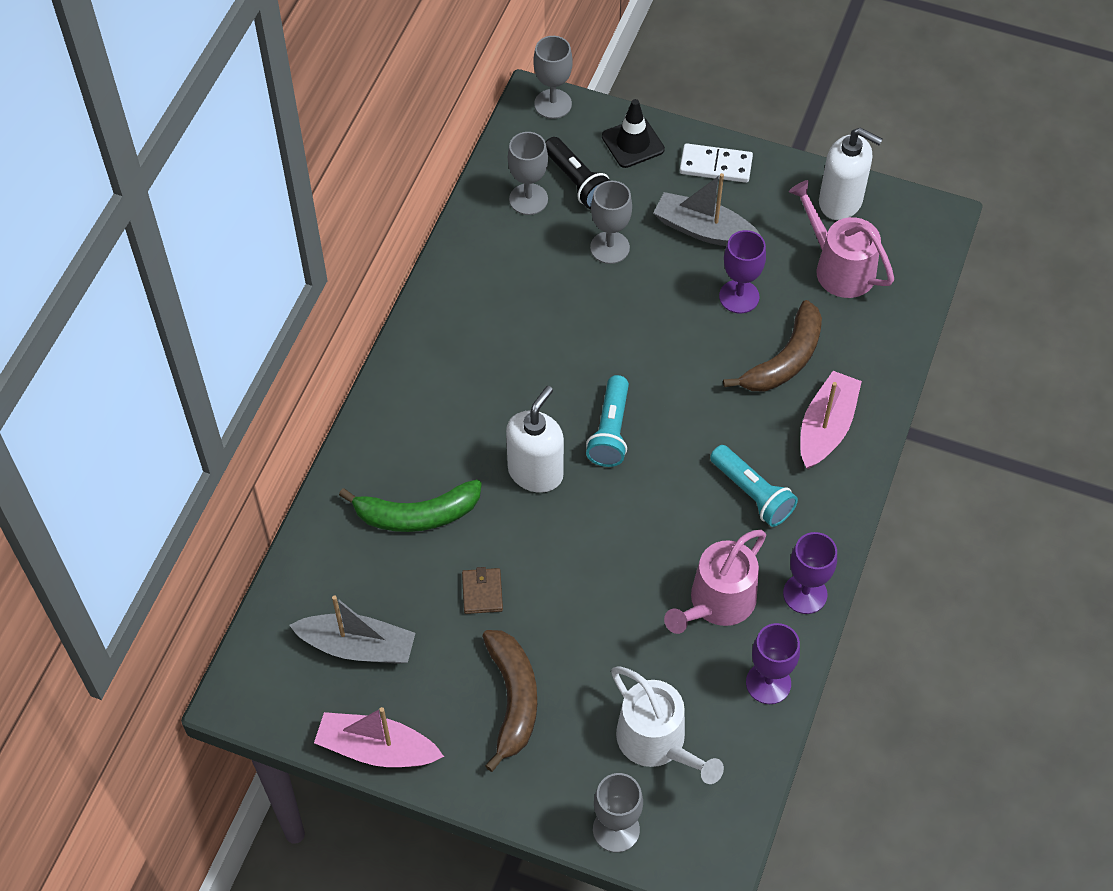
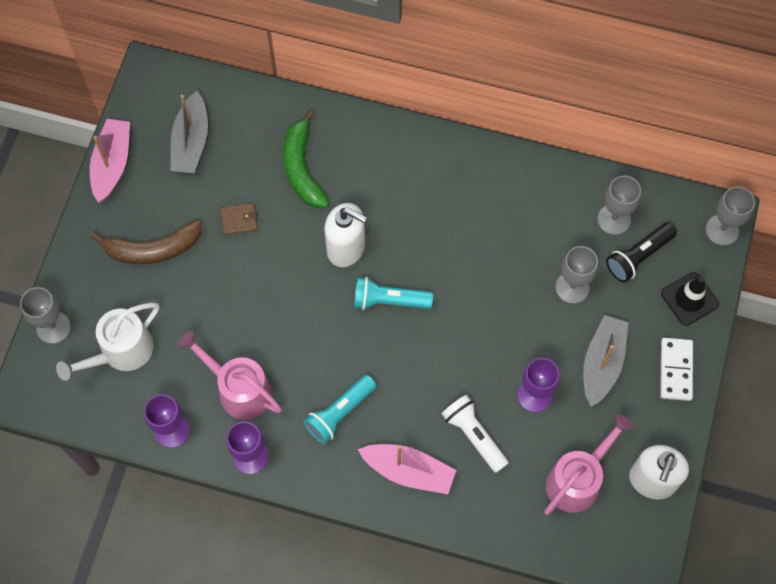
camera: 85 degrees right, 10 degrees up
(785, 359) = (474, 435): brown banana -> white flashlight

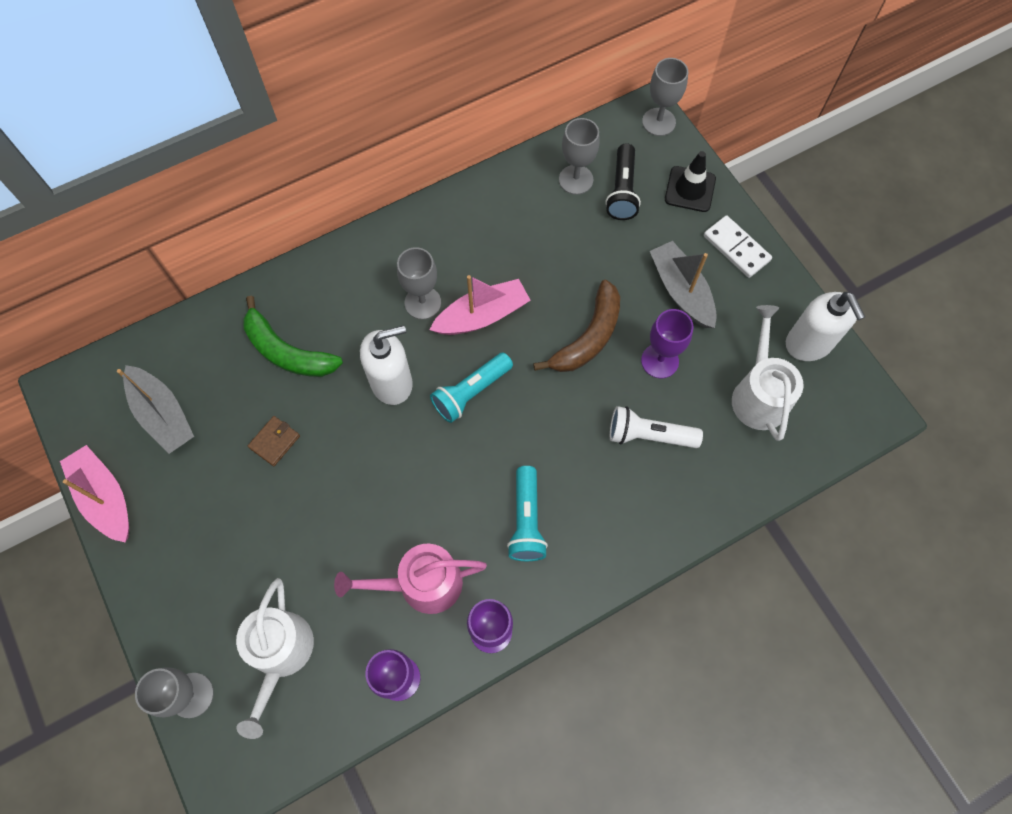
camera: 45 degrees left, 0 degrees up
(153, 249) = (219, 537): brown banana -> brown banana (588, 337)
(408, 471) = (630, 513): pink boat -> pink boat (482, 316)
(572, 287) = (599, 255): grey goblet -> grey goblet (422, 303)
(577, 480) = (758, 395): pink watering can -> white watering can

